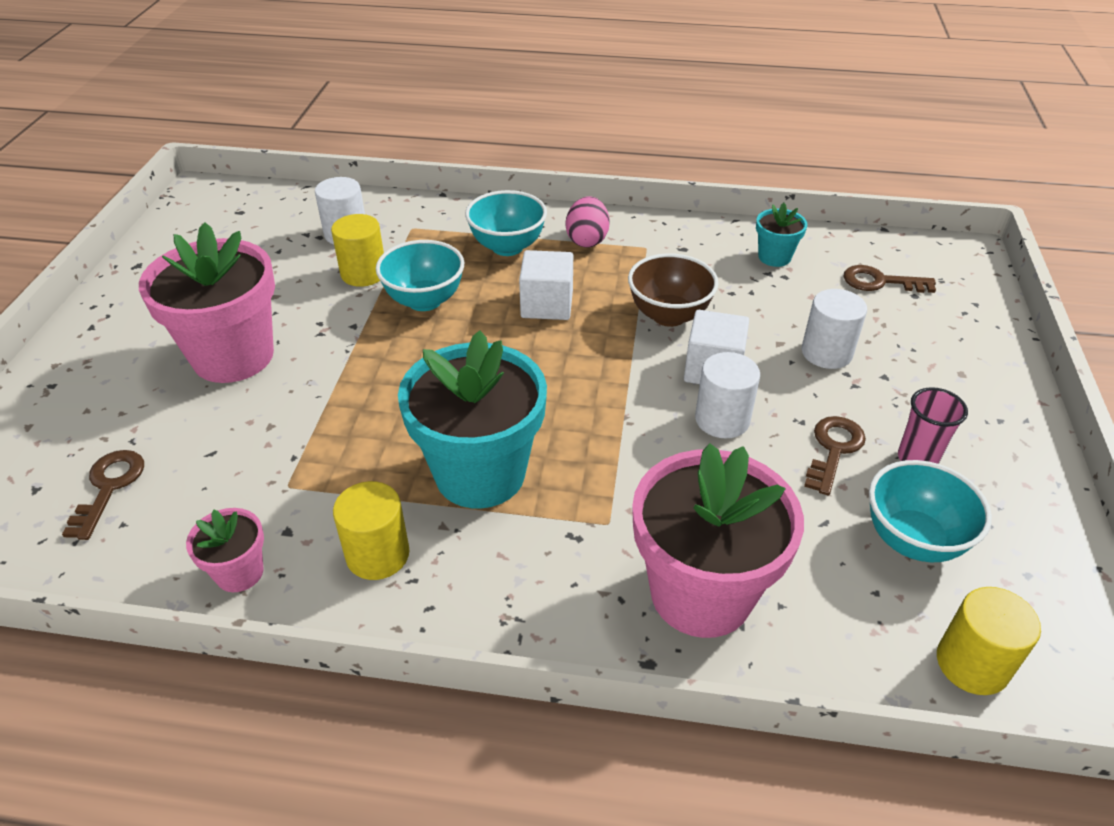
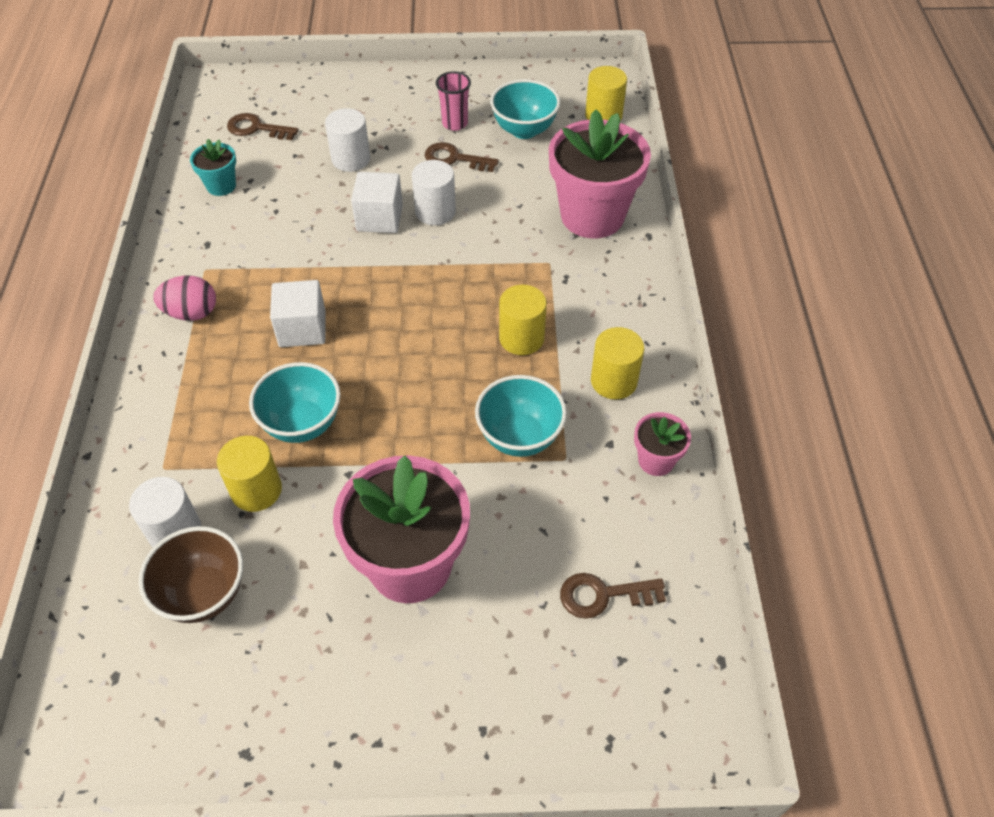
camera: 100 degrees left, 10 degrees up
(480, 473) = (521, 338): turquoise flower pot -> yellow cylinder
(507, 247) = (204, 374): turquoise bowl -> turquoise bowl (519, 437)
(669, 315) = (312, 247): brown bowl -> brown bowl (204, 593)
(880, 282) = (256, 128): brown key -> brown key turned 105 degrees clockwise

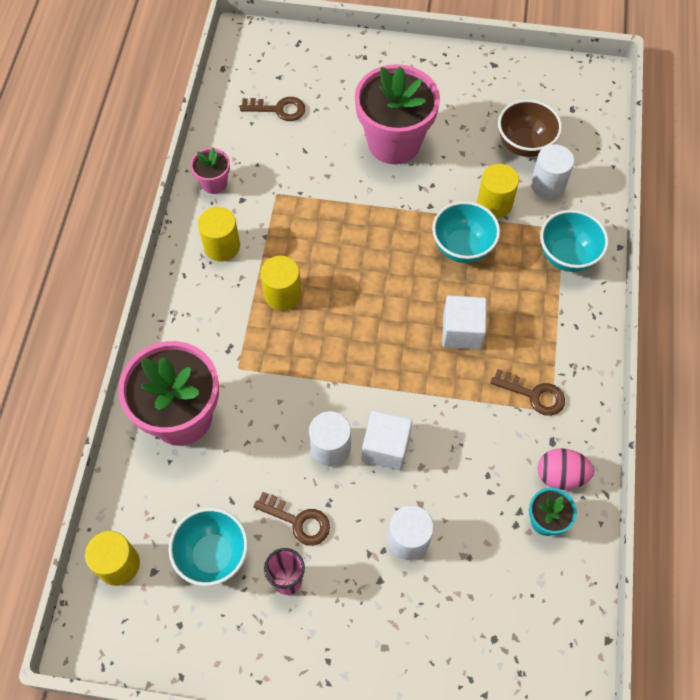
camera: 170 degrees left, 10 degrees up
(191, 313) = (557, 362): pink egg -> pink egg (560, 475)
(256, 128) = (513, 611): brown key -> brown key (534, 395)
(519, 437) = (304, 214): turquoise bowl -> turquoise bowl (567, 256)

